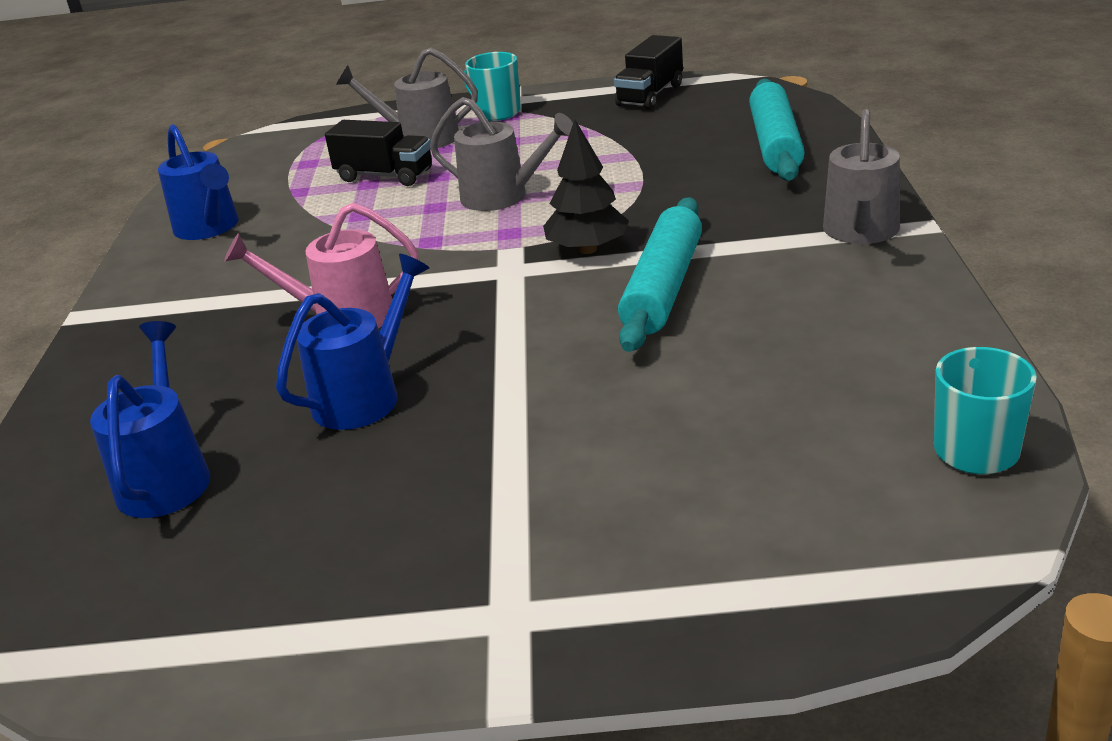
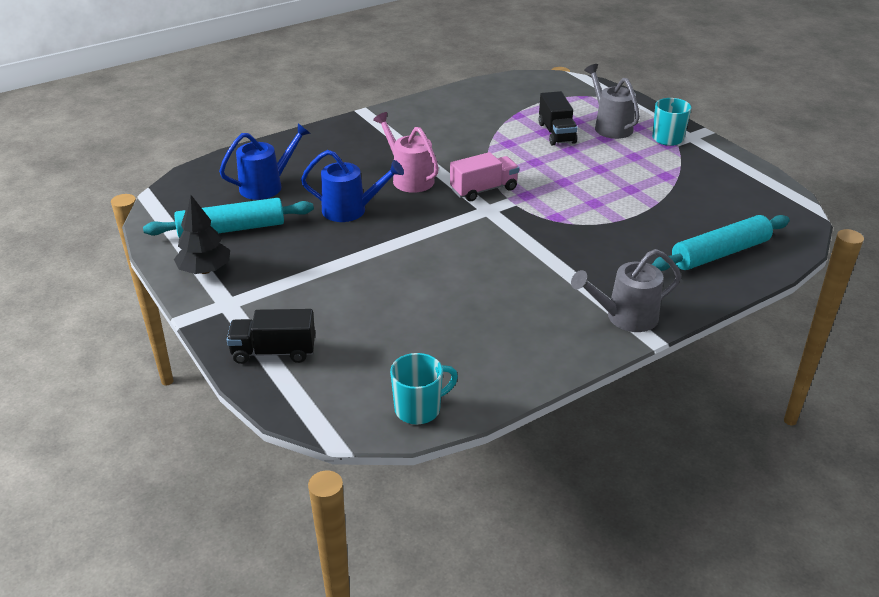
camera: 55 degrees right, 5 degrees up
(210, 228) = (461, 107): blue watering can -> none
(455, 261) = (484, 190): none -> pink truck
(503, 197) = (564, 179): grey watering can -> none
(587, 249) = (528, 226): black tree -> black tree (205, 270)
(650, 95) = (747, 184): black truck -> black truck (274, 352)
(664, 288) = (506, 264): turquoise rolling pin -> turquoise rolling pin (231, 229)

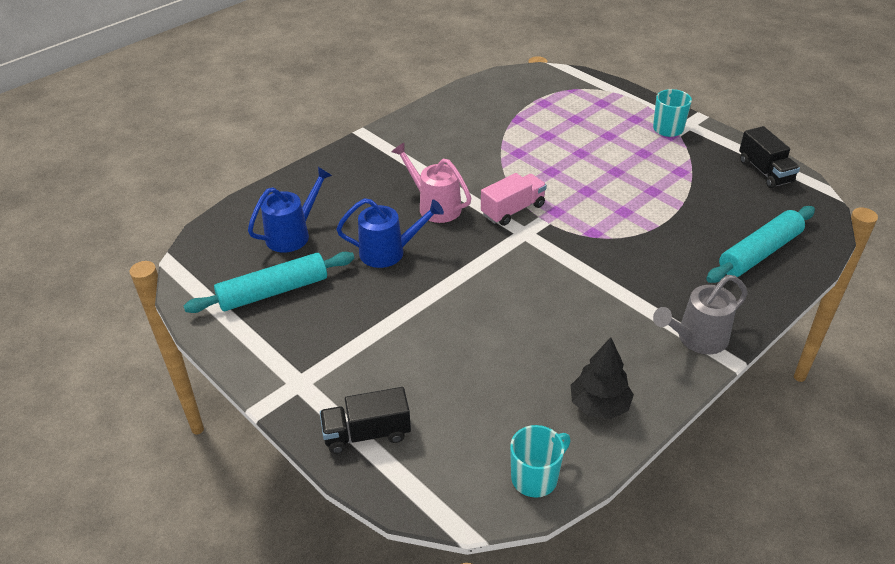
camera: 10 degrees left, 5 degrees up
(205, 270) = (262, 345): black tree -> black tree (599, 405)
(556, 133) = (561, 135): black truck -> black truck (765, 171)
(610, 126) = (609, 121): grey watering can -> none

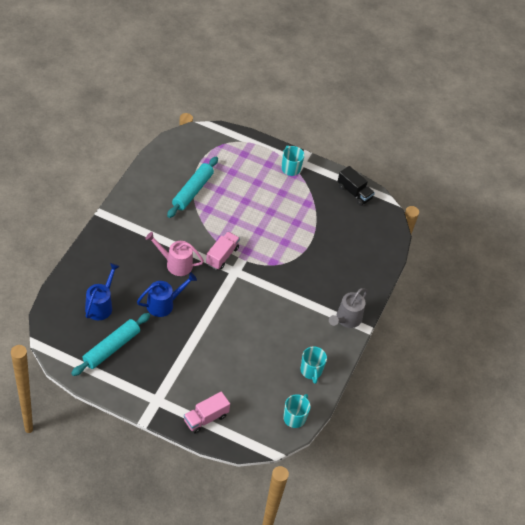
camera: 30 degrees left, 10 degrees up
(367, 434) = (206, 418): black truck -> pink truck
(599, 405) = (311, 371): black tree -> turquoise mug
(759, 252) = (364, 254): turquoise rolling pin -> turquoise rolling pin (192, 191)

